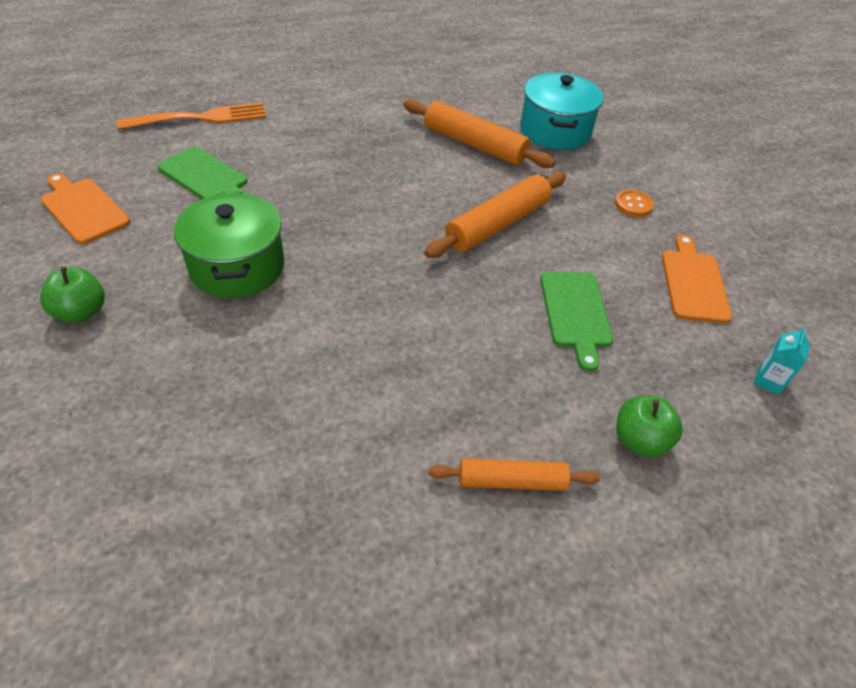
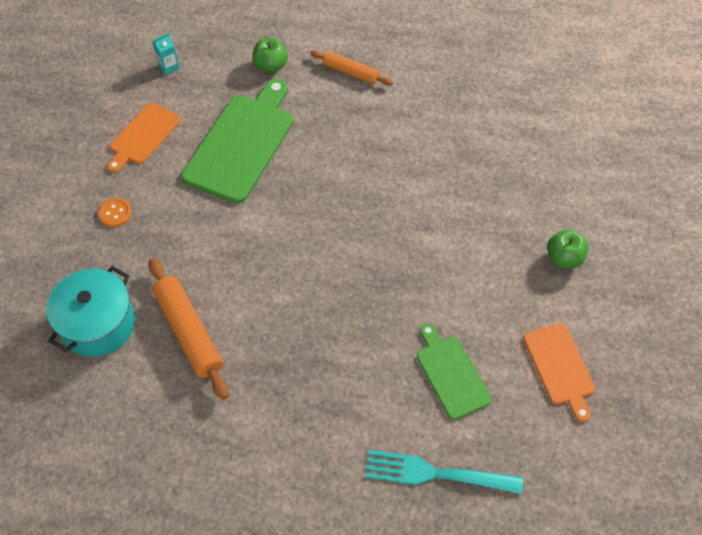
camera: 150 degrees left, 10 degrees up
(199, 118) = (437, 473): orange fork -> turquoise fork
(237, 267) = (450, 260): green pot -> none
(498, 224) = (237, 232): orange rolling pin -> none
(575, 313) = (242, 144): green cutting board -> green cutting board, size x1.72

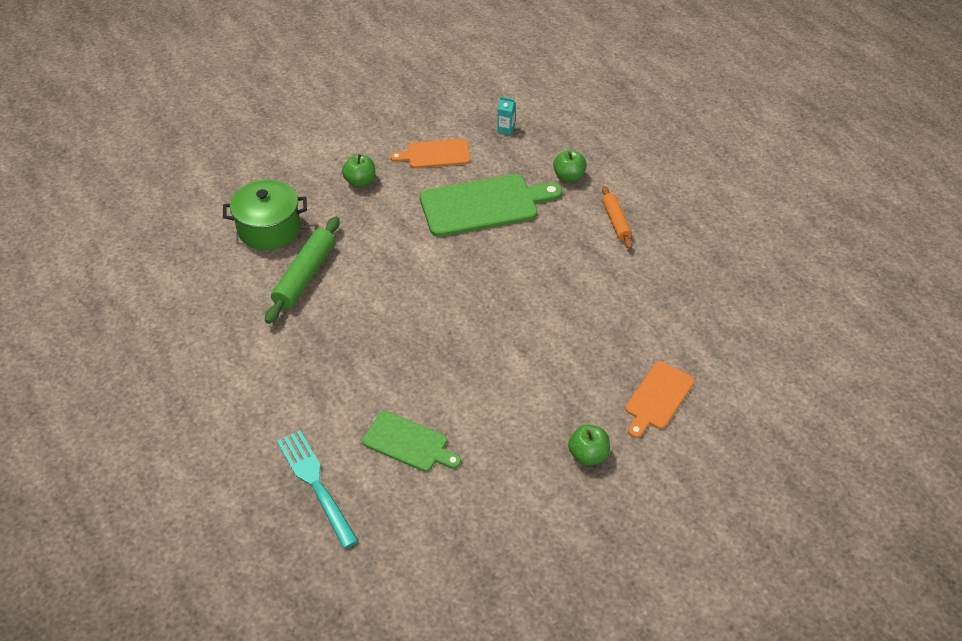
camera: 50 degrees right, 10 degrees down
(98, 324) = (269, 228): turquoise pot -> green pot
(115, 213) = (360, 181): orange button -> green apple
(189, 332) = (305, 276): orange rolling pin -> green rolling pin
(451, 374) = (408, 443): green cutting board -> green cutting board turned 90 degrees clockwise
(560, 367) = (480, 511): orange cutting board -> orange cutting board (658, 398)

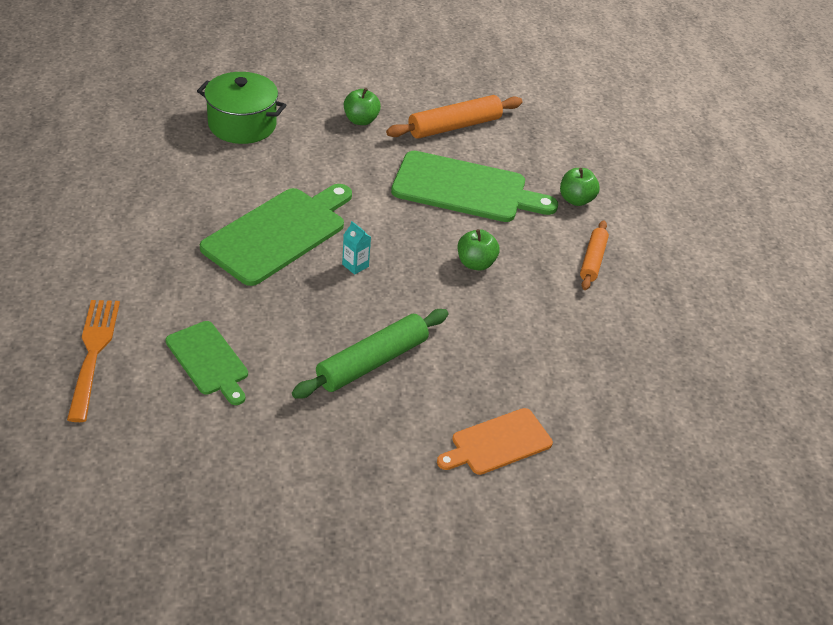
camera: 25 degrees right, 5 degrees down
(305, 276) = (240, 177): green rolling pin -> green rolling pin (372, 362)
(316, 484) = (93, 354): turquoise fork -> orange fork
(375, 310) = (278, 233): none -> green cutting board
(435, 154) = (454, 126): orange cutting board -> orange rolling pin
(506, 129) = (546, 132): turquoise carton -> turquoise carton (355, 265)
(588, 455) = (376, 459): green apple -> green apple (475, 263)

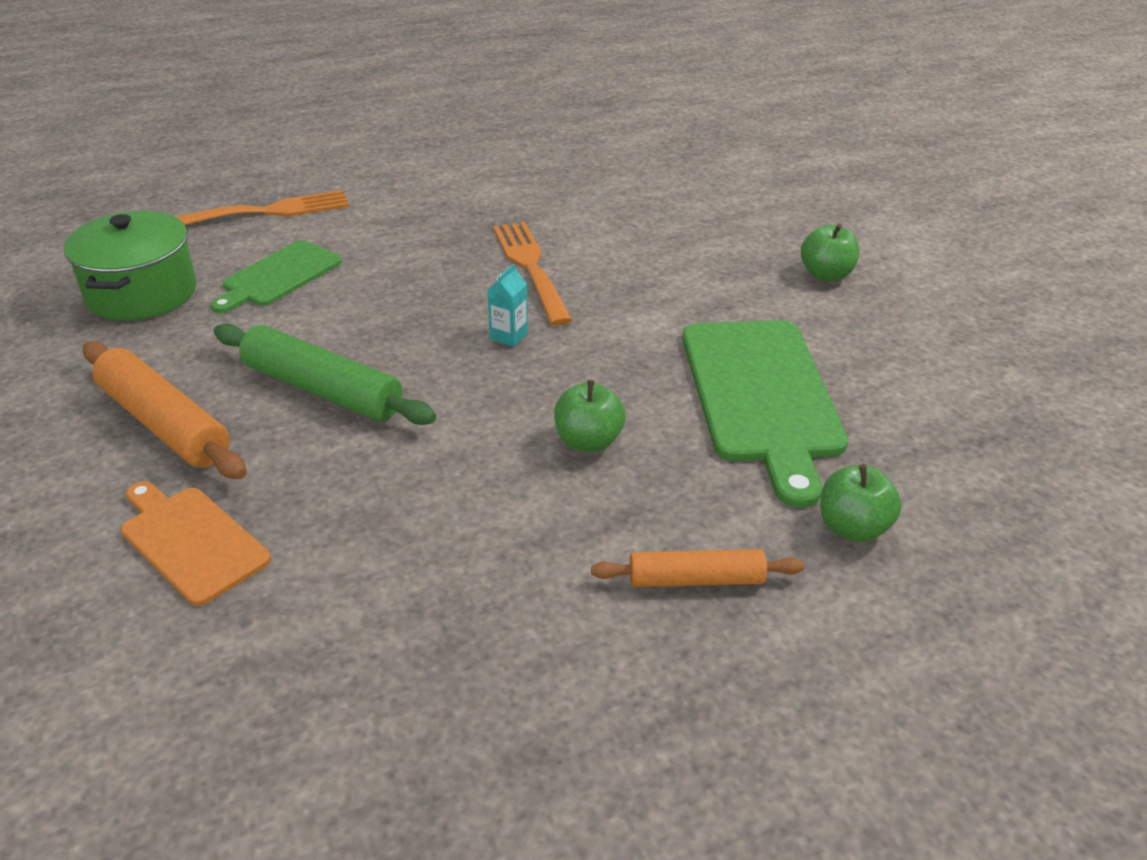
camera: 75 degrees right, 5 degrees down
(242, 124) = (719, 200): green pot -> green pot (142, 293)
(278, 233) = (531, 268): green cutting board -> orange fork
(454, 126) = (909, 355): orange rolling pin -> orange rolling pin (165, 423)

